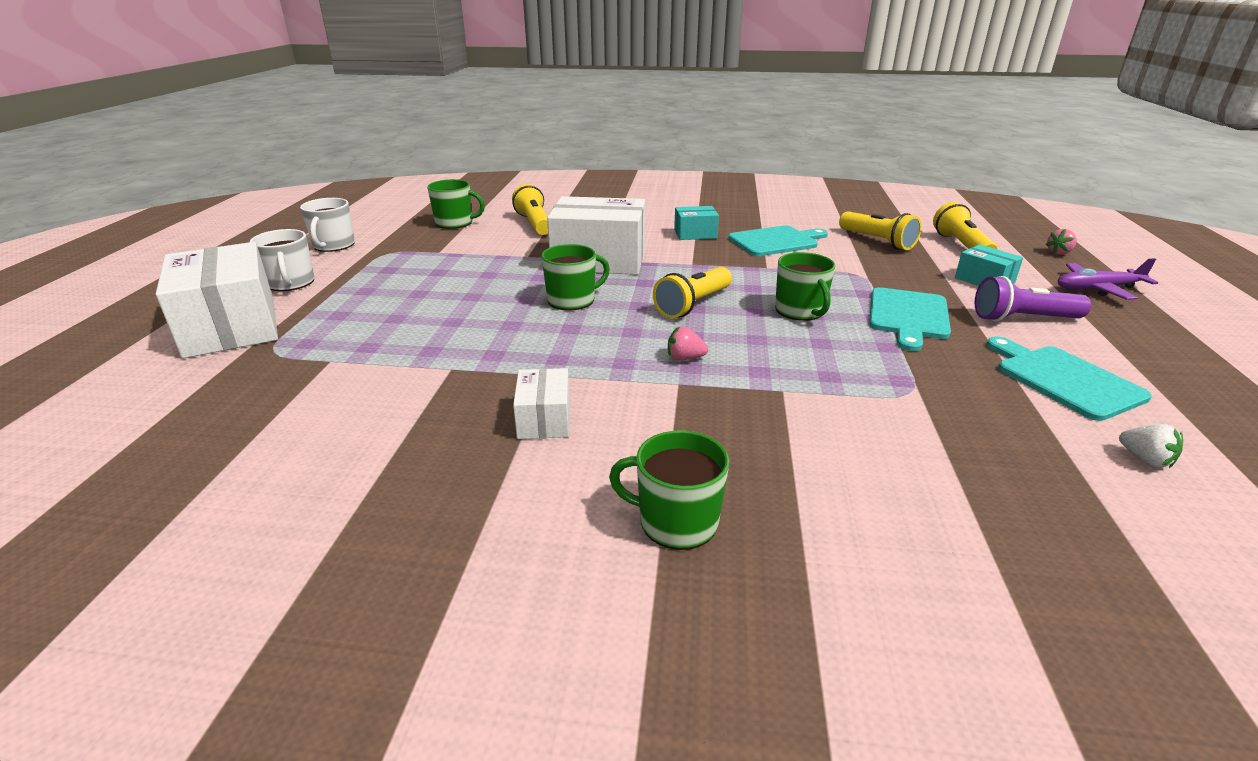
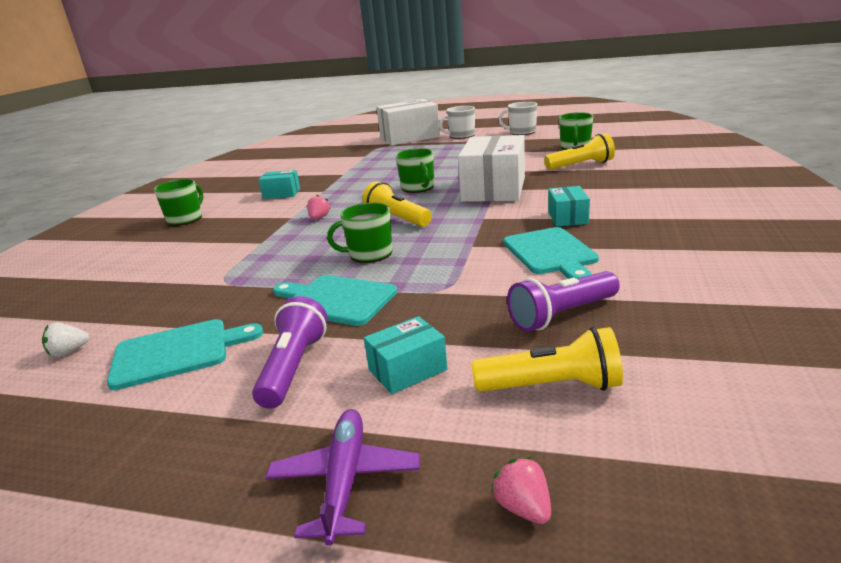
camera: 100 degrees right, 5 degrees down
(544, 419) = (281, 193): white box -> turquoise box
(877, 241) = (562, 315): yellow flashlight -> purple flashlight

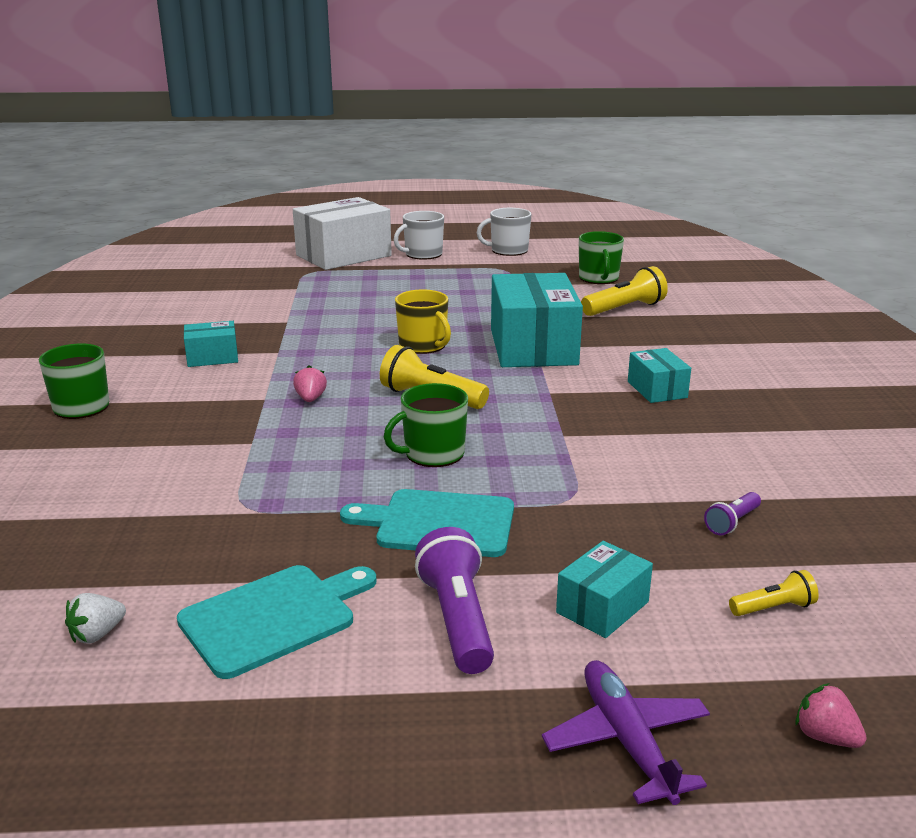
camera: 20 degrees left, 0 degrees up
(418, 188) = (423, 345): green mug -> yellow mug
(493, 189) = (533, 347): white box -> turquoise box
(551, 253) = (668, 441): turquoise cutting board -> none
(551, 386) = (773, 608): yellow flashlight -> yellow flashlight, size x0.54
(562, 315) = (732, 522): purple flashlight -> purple flashlight, size x0.54

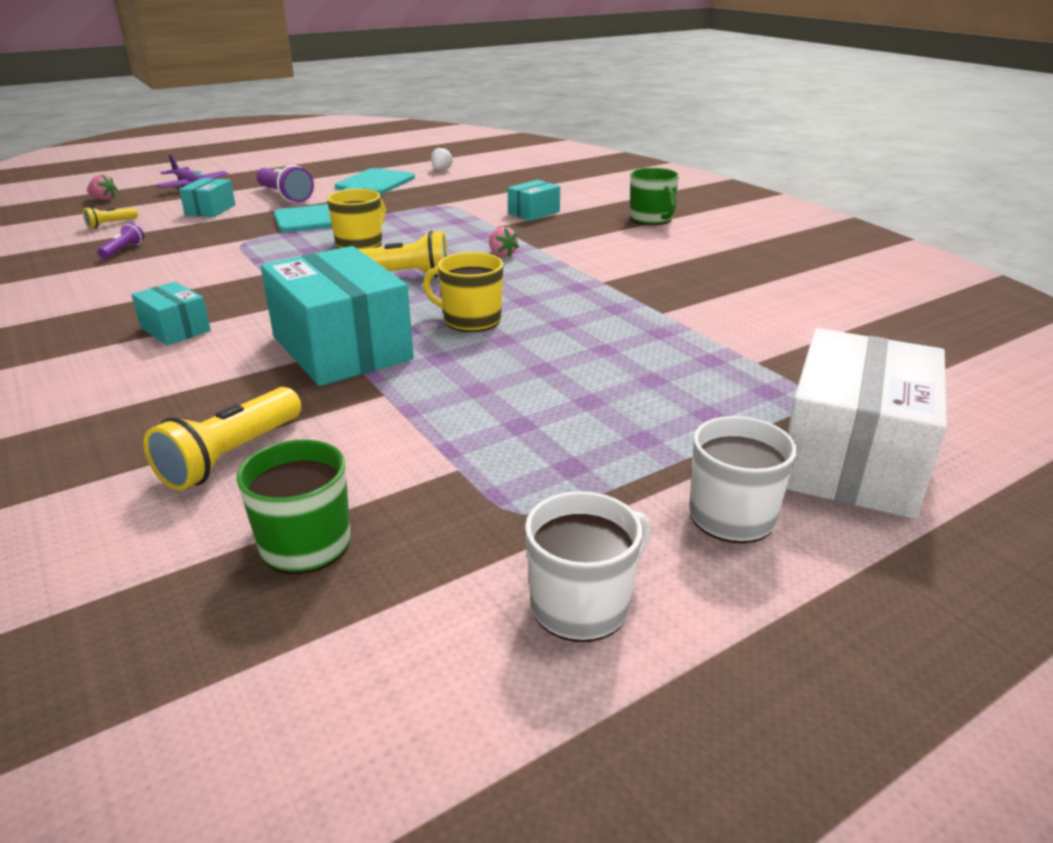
camera: 150 degrees right, 5 degrees up
(212, 357) = (646, 264): turquoise box -> turquoise box (533, 212)
(433, 454) = (360, 244): green mug -> yellow mug

